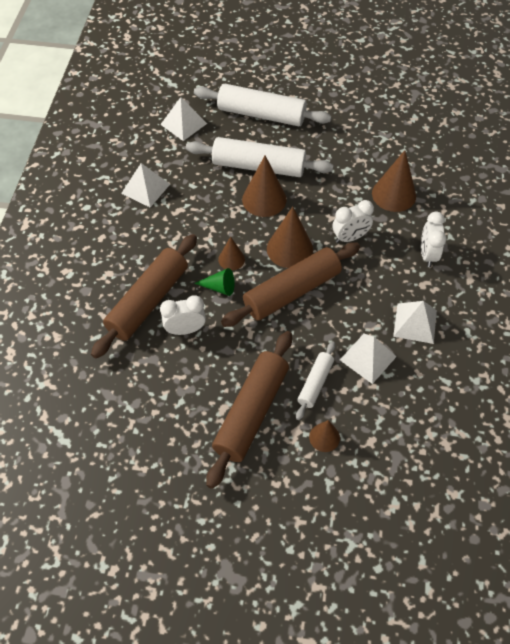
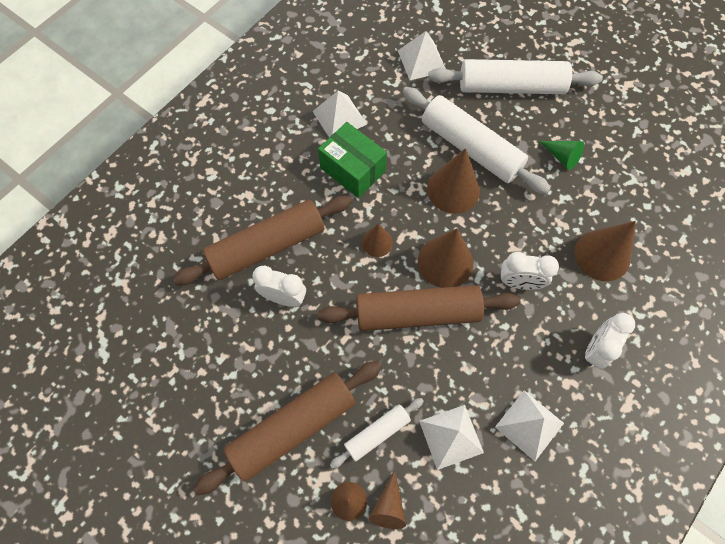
camera: 30 degrees right, 10 degrees up
(180, 219) = (352, 170): none -> green box
(219, 287) = (346, 268): green cone -> green cone (562, 157)
(261, 115) = (511, 87): white rolling pin -> white rolling pin turned 45 degrees counterclockwise
(355, 425) = (388, 507): none -> brown cone

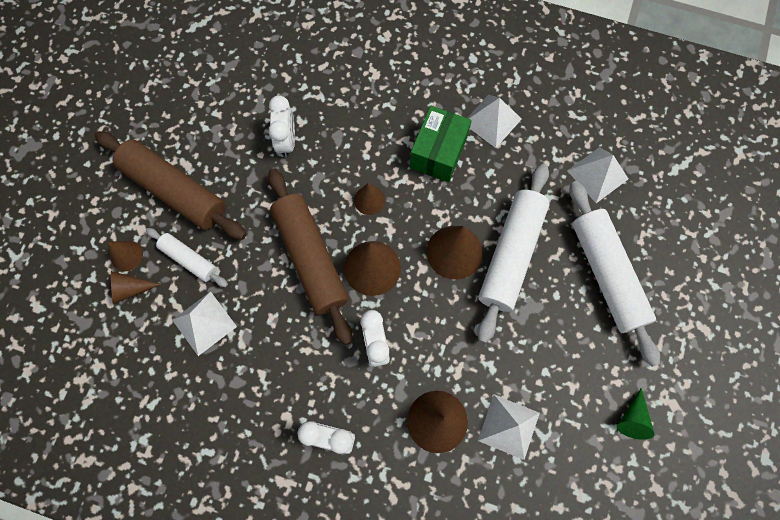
camera: 70 degrees right, 5 degrees up
(267, 246) = (330, 109): brown rolling pin -> none
(529, 425) = (235, 390): white pyramid -> white pyramid (508, 426)
(562, 157) = (540, 351): green cone -> green cone (632, 419)

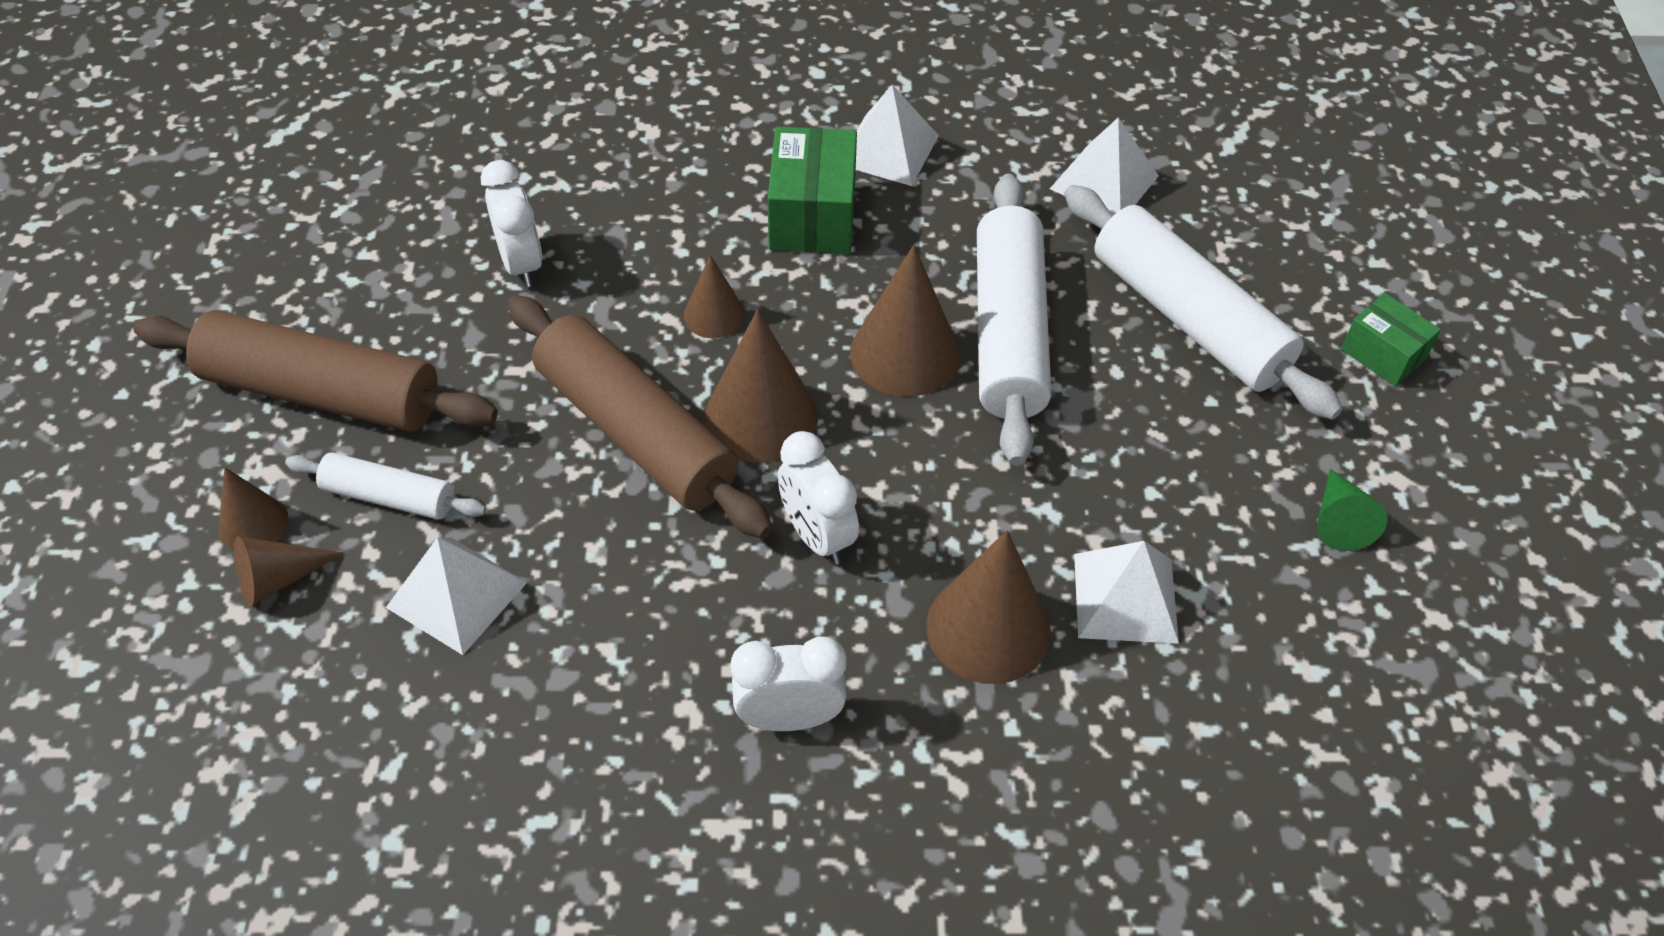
camera: 20 degrees left, 20 degrees down
(699, 328) = (1383, 354): none -> green box

